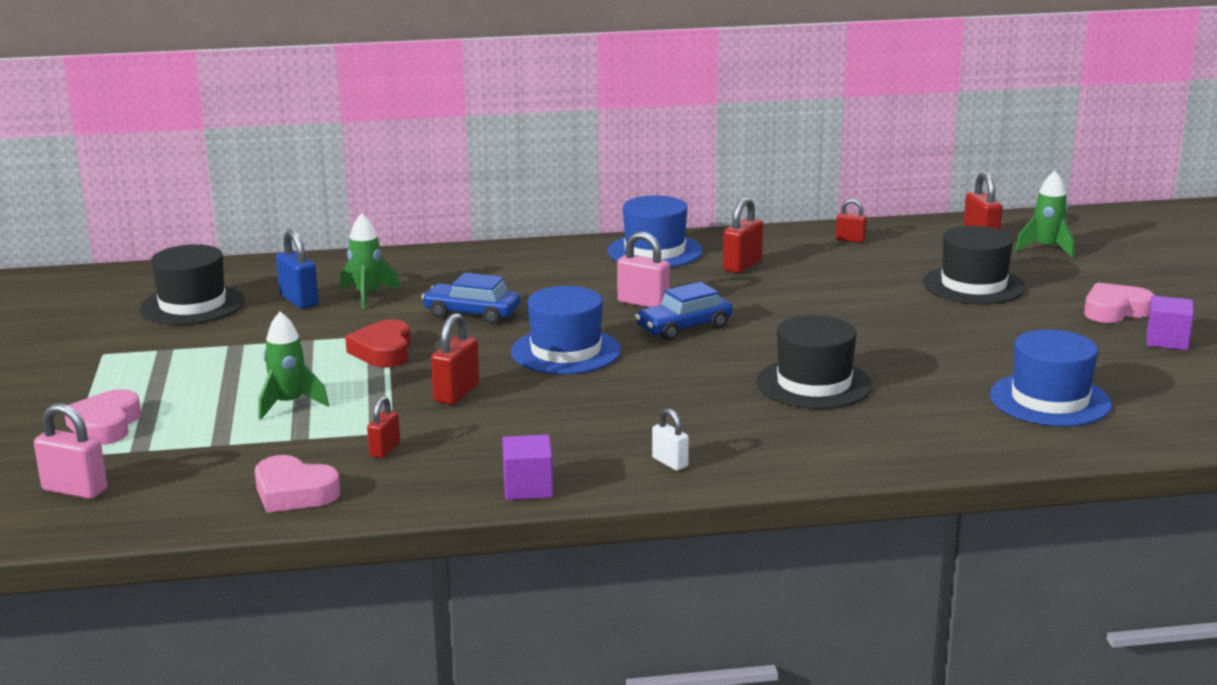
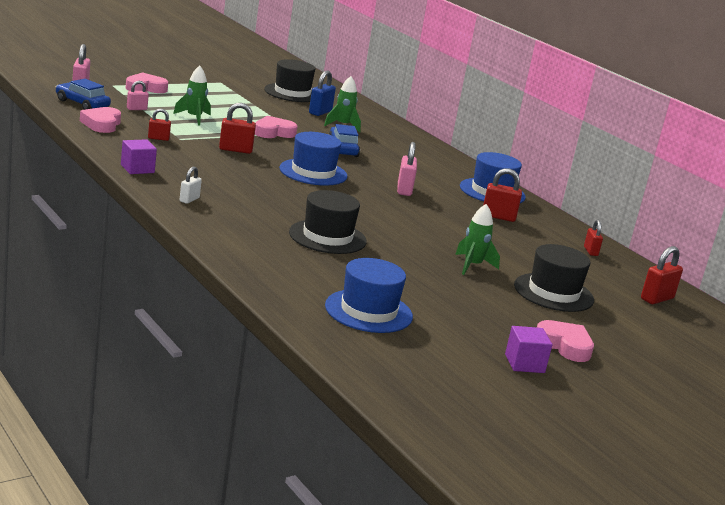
camera: 60 degrees right, 0 degrees up
(221, 449) = (136, 109): none -> pink padlock
(383, 351) = (273, 132): red heart -> pink heart
(684, 327) = (378, 201): blue car -> blue car (82, 104)
(1046, 248) = (667, 324): green rocket -> green rocket (472, 266)

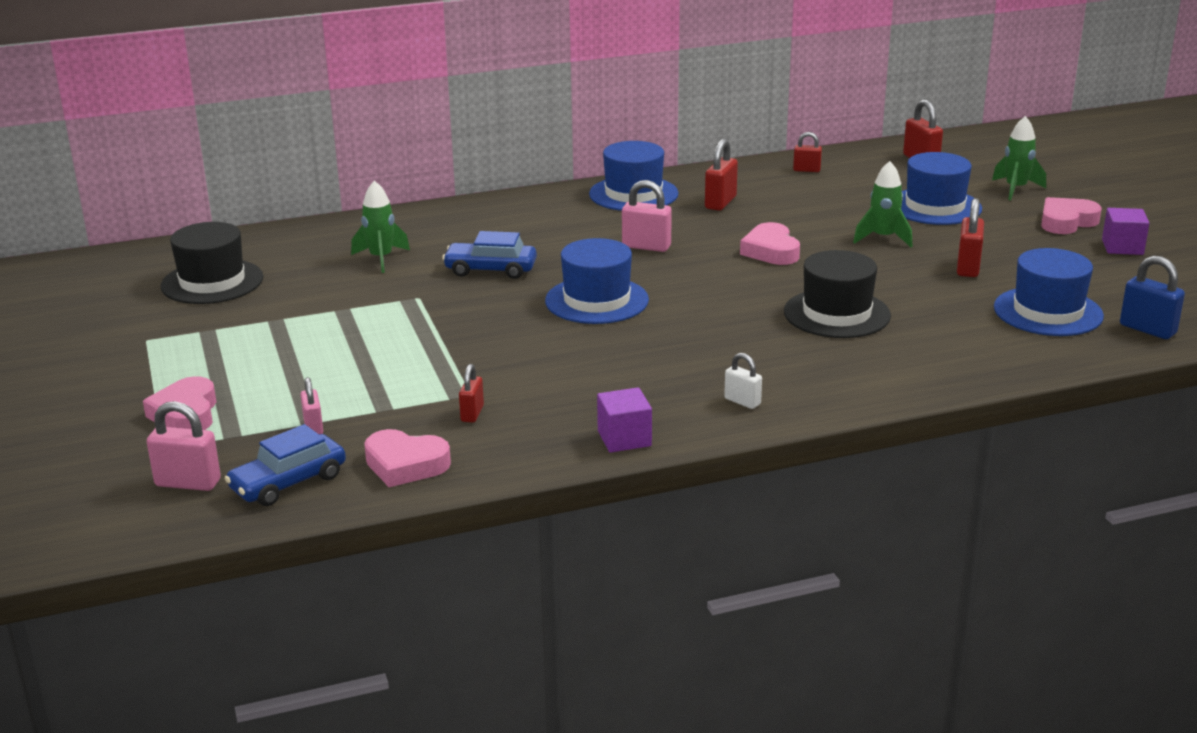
camera: 70 degrees left, 5 degrees up
(194, 118) = (358, 376): green rocket -> green rocket (1016, 189)
(235, 150) = (514, 351): red padlock -> red padlock (968, 267)
(273, 132) = (423, 314): pink heart -> pink heart (771, 251)
(320, 112) = (316, 269): blue padlock -> blue padlock (1147, 329)
(553, 292) = (935, 207): black hat -> blue hat

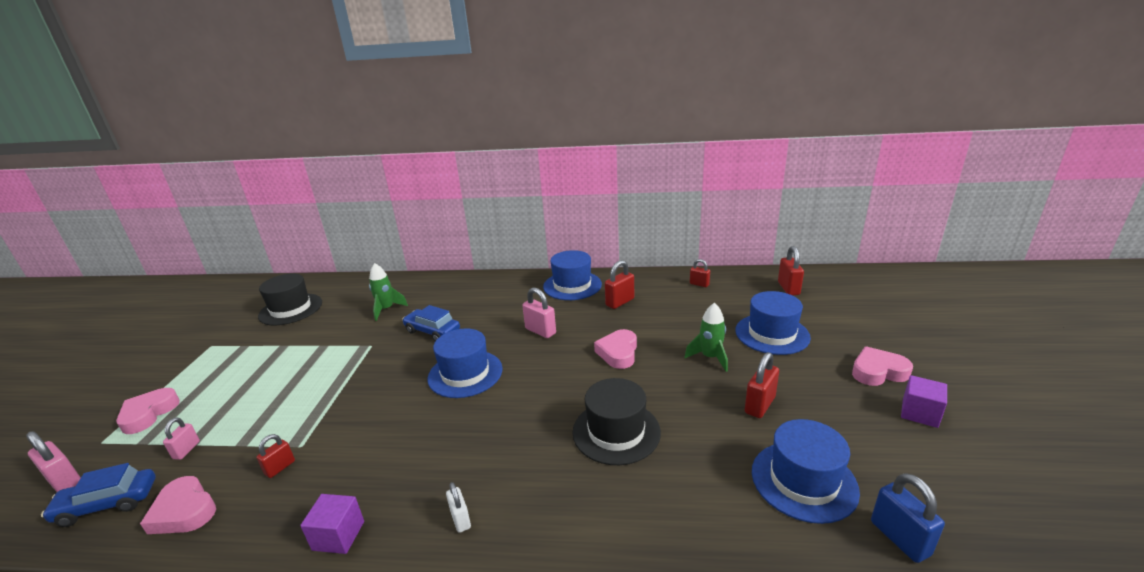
camera: 25 degrees right, 0 degrees up
(1016, 189) = (850, 328): green rocket -> none

